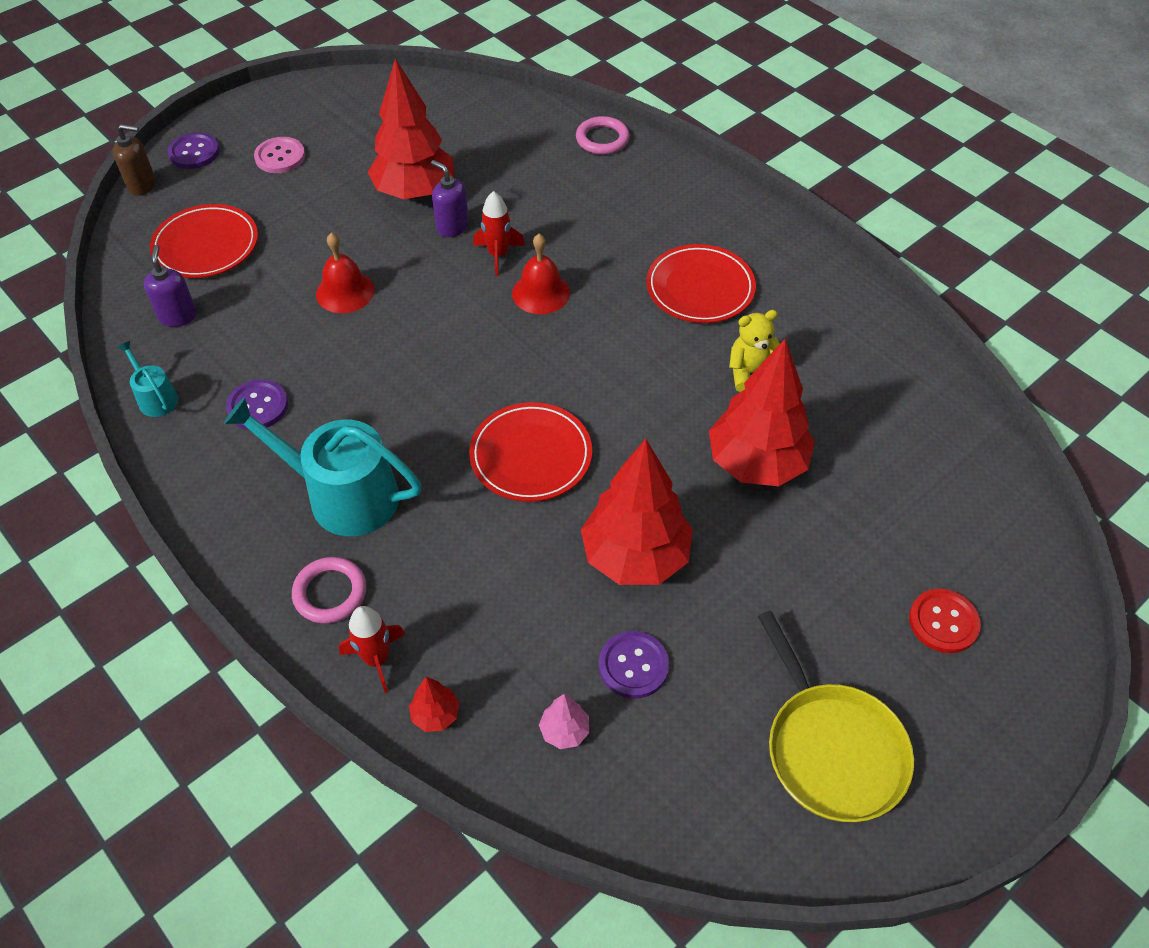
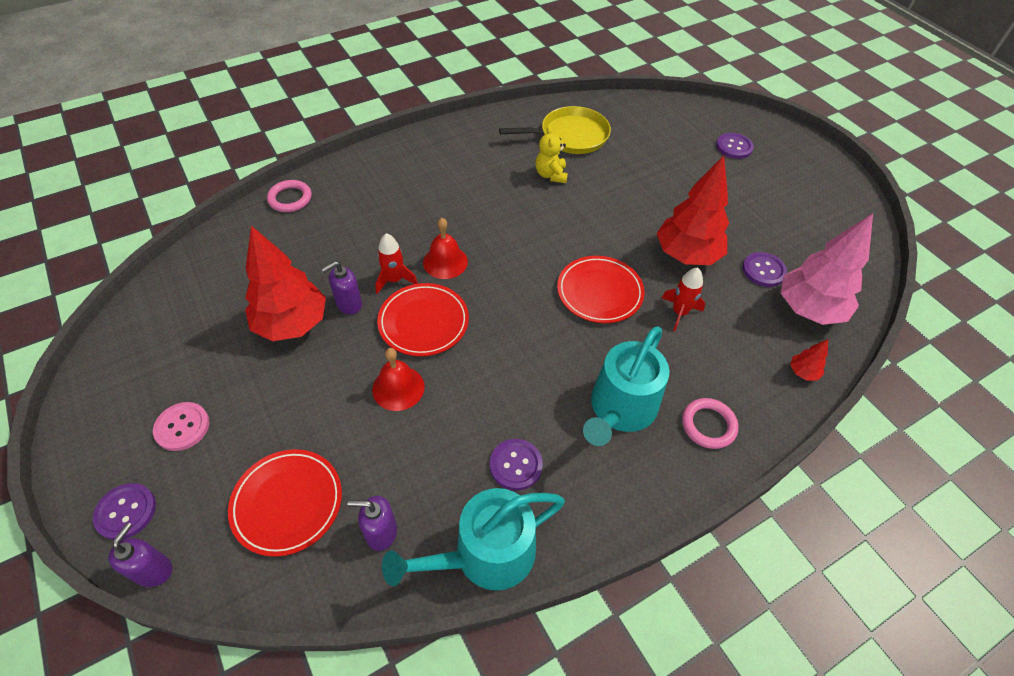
camera: 80 degrees left, 0 degrees up
(142, 185) = (153, 570): brown soap dispenser -> purple soap dispenser
(156, 398) = (485, 554): turquoise watering can -> turquoise watering can, size x2.12
(377, 659) = (763, 401): red rocket -> red rocket (679, 312)
(564, 731) = (808, 309): pink tree -> pink tree, size x2.41
(700, 288) = (470, 181): red plate -> red plate (423, 322)
(756, 463) = (622, 188): red tree -> none
(832, 749) = (810, 204): yellow pan -> yellow pan (570, 136)
(943, 622) = (734, 147): red button -> purple button

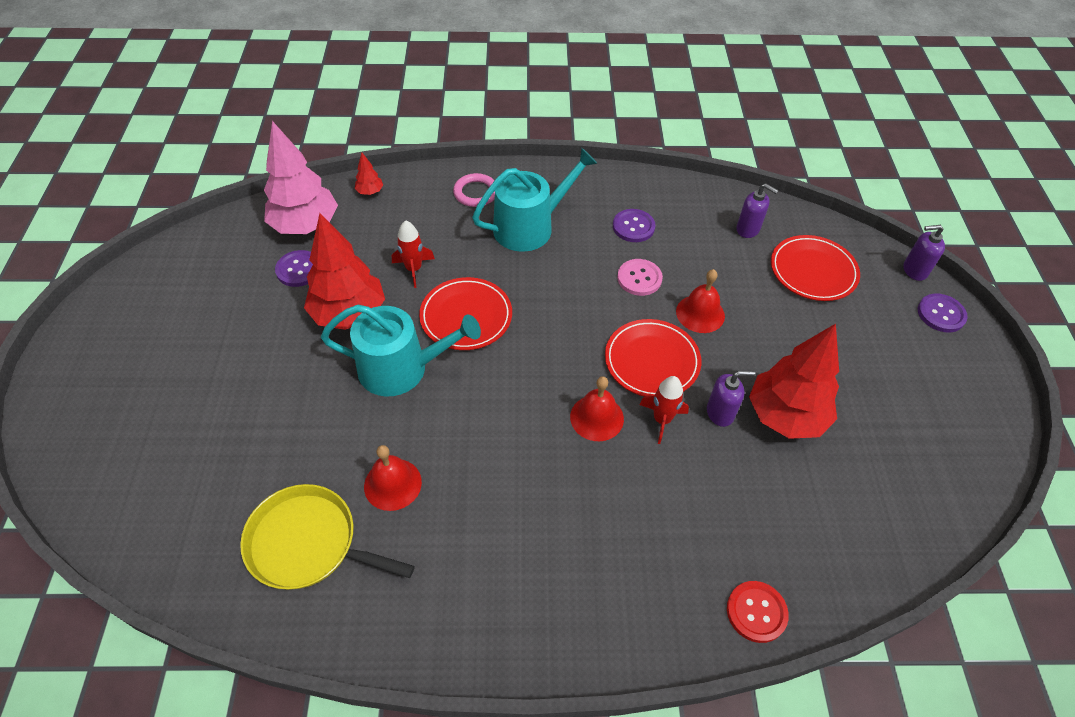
camera: 150 degrees left, 0 degrees up
(153, 570) = (914, 270): purple soap dispenser -> purple soap dispenser turned 45 degrees clockwise
(182, 427) = (899, 359): pink button -> pink button (639, 278)
(290, 199) = (756, 612): pink ring -> red button
(485, 554) = (682, 193): turquoise watering can -> turquoise watering can (401, 368)
(551, 175) = (392, 484): yellow teddy bear -> red bell
(734, 147) = (134, 417): purple button -> none

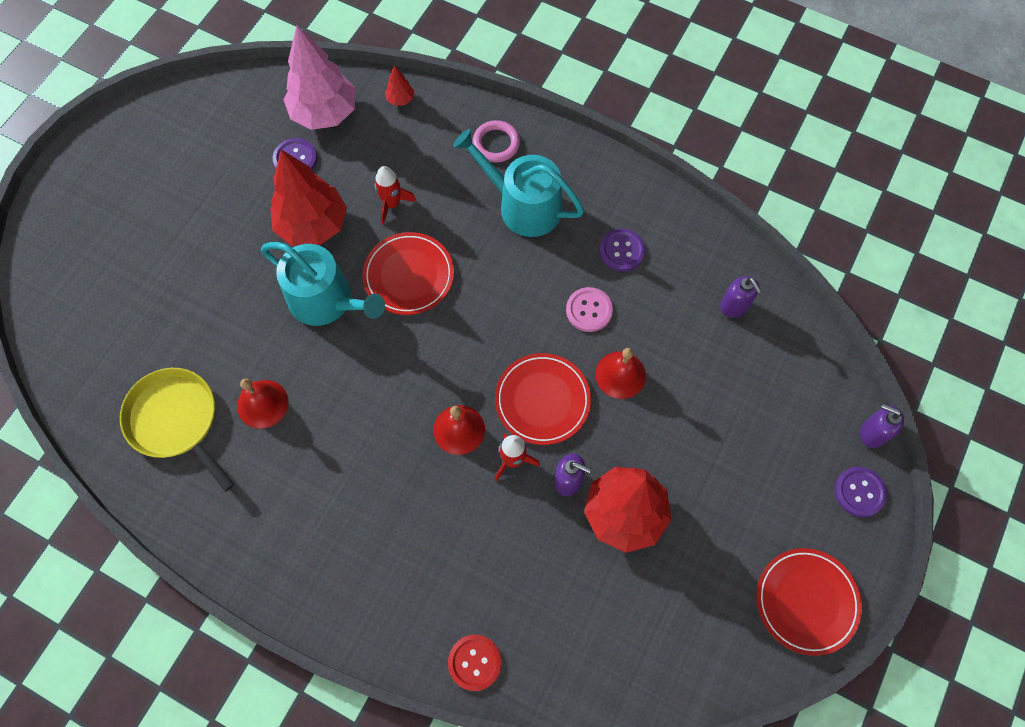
camera: 30 degrees right, 15 degrees up
(530, 227) = (523, 205): turquoise watering can -> turquoise watering can turned 150 degrees counterclockwise
(813, 271) = (765, 383): red plate -> red plate (806, 601)

